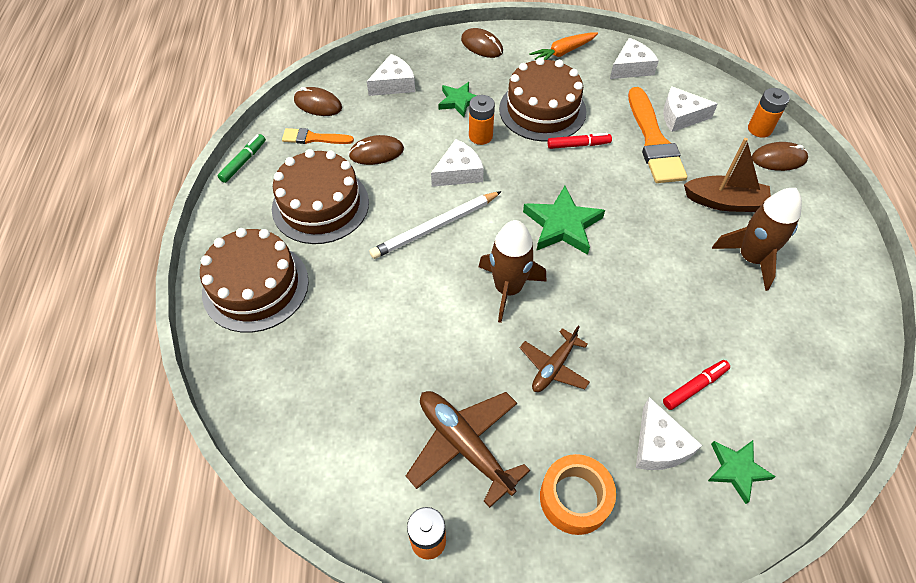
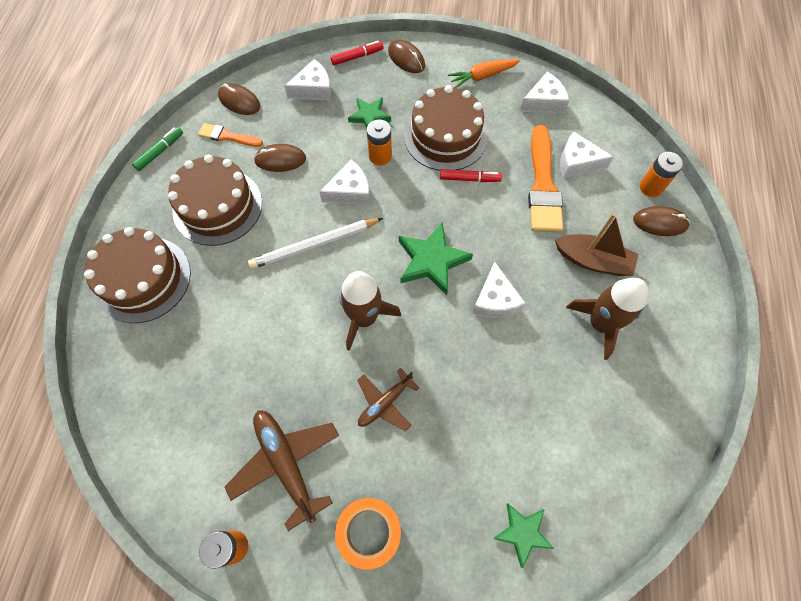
camera: 10 degrees right, 10 degrees up
(658, 445) = (458, 496): white cheese -> white cheese (495, 300)
(694, 387) = (507, 445): red marker -> red marker (357, 57)

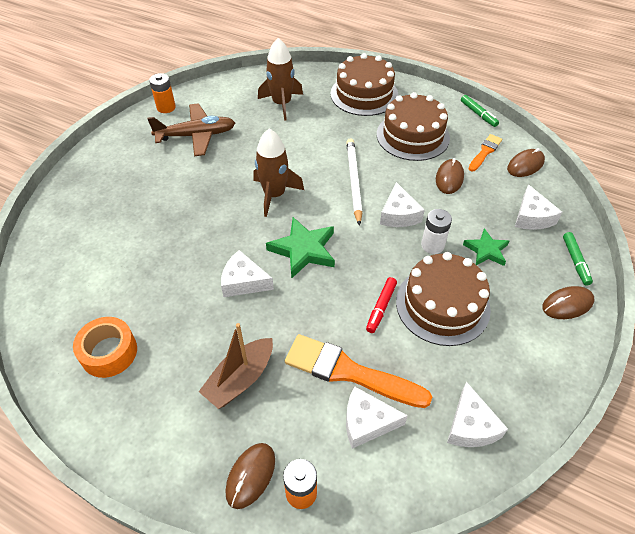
camera: 110 degrees right, 15 degrees down
(357, 57) = (575, 261): red marker -> green marker
(369, 532) = (129, 162): orange tape -> orange tape (109, 352)
(380, 156) = (432, 245): orange battery -> white battery
(385, 403) = (203, 189): brown plane -> none
(482, 76) = (527, 372): orange carrot -> none
(522, 533) = (67, 235): green star -> none
(577, 162) = (367, 422): white cheese -> white cheese turned 120 degrees counterclockwise
(600, 323) = (176, 354): brown rocket -> brown rocket (282, 104)

